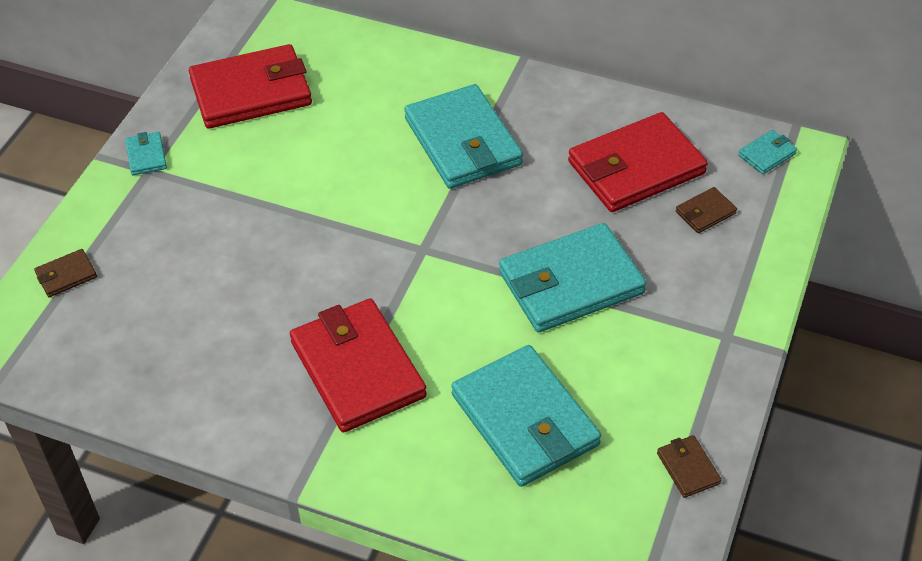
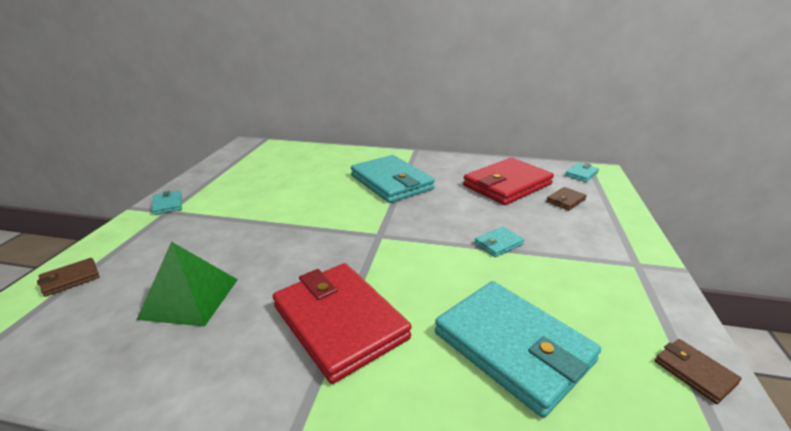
camera: 10 degrees left, 20 degrees down
(201, 319) = (190, 298): none -> green pyramid
(251, 92) = (248, 172): red wallet -> none
(571, 283) = (498, 244): turquoise wallet -> turquoise wallet, size x0.43

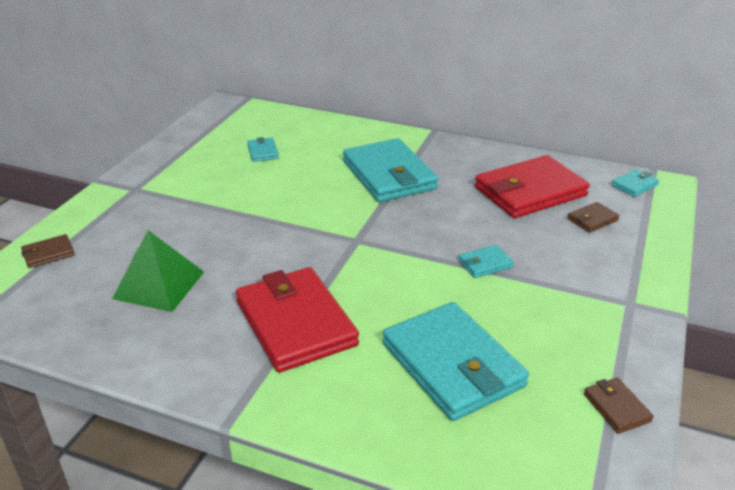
camera: 10 degrees right, 5 degrees up
(168, 204) = (135, 180): turquoise wallet -> turquoise wallet (263, 152)

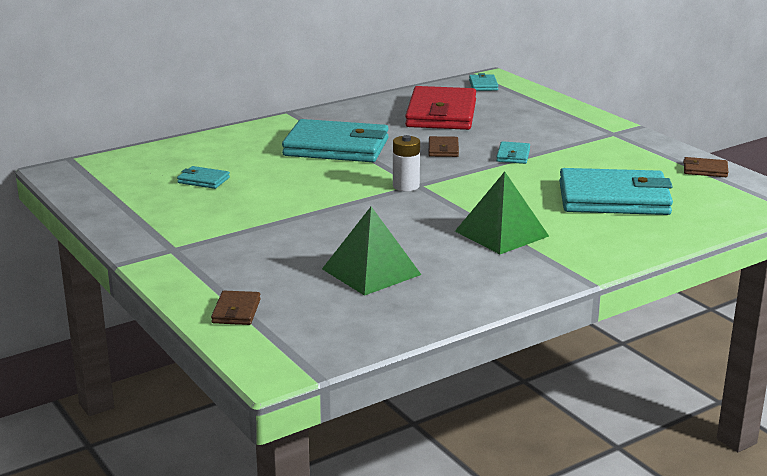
camera: 55 degrees left, 10 degrees down
(295, 323) = (501, 233): red wallet -> green pyramid
(346, 236) = (406, 186): none -> white battery
(592, 219) = (506, 110): brown wallet -> brown wallet (443, 149)

